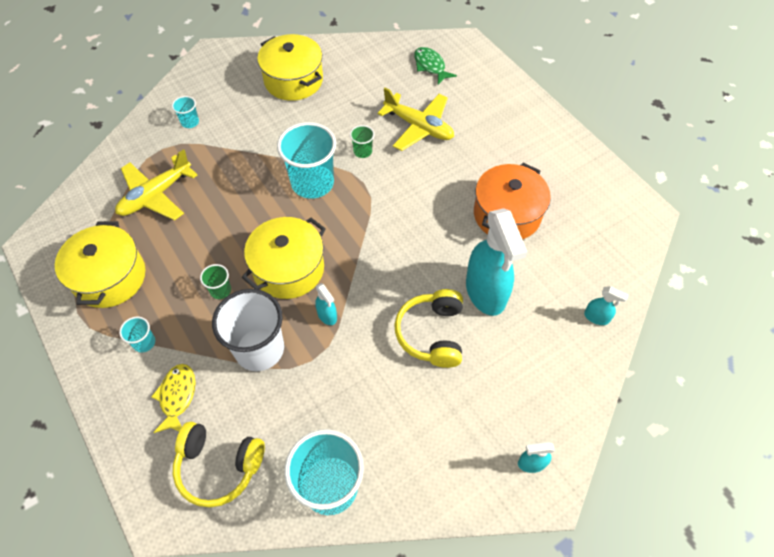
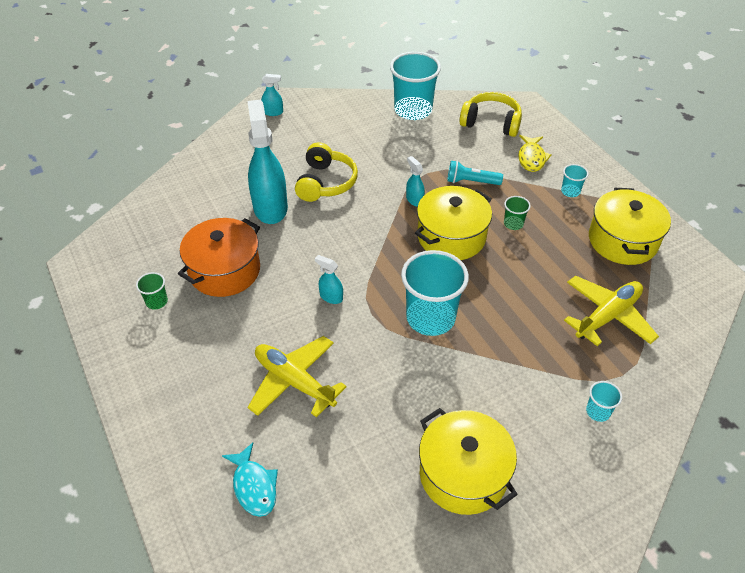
camera: 175 degrees left, 10 degrees down
(259, 349) = (471, 181): white cup -> turquoise flashlight
(362, 151) = (370, 353): green cup -> green cup (157, 302)
(430, 66) = (254, 486): green fish -> turquoise fish
(596, 317) = (182, 185): turquoise spray bottle -> turquoise spray bottle (331, 297)

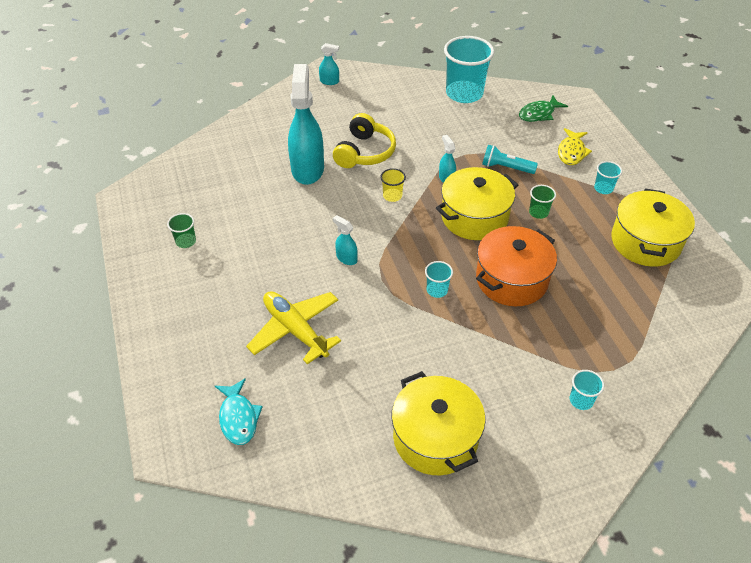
camera: 10 degrees right, 0 degrees up
(224, 271) = (253, 221): orange pot -> orange pot (511, 279)
(364, 225) = (392, 196): none -> yellow cup
(430, 318) = (437, 290): turquoise cup -> turquoise cup, size x0.45
(491, 123) = (539, 114): yellow headphones -> green fish
(607, 316) = (612, 312): yellow plane -> none

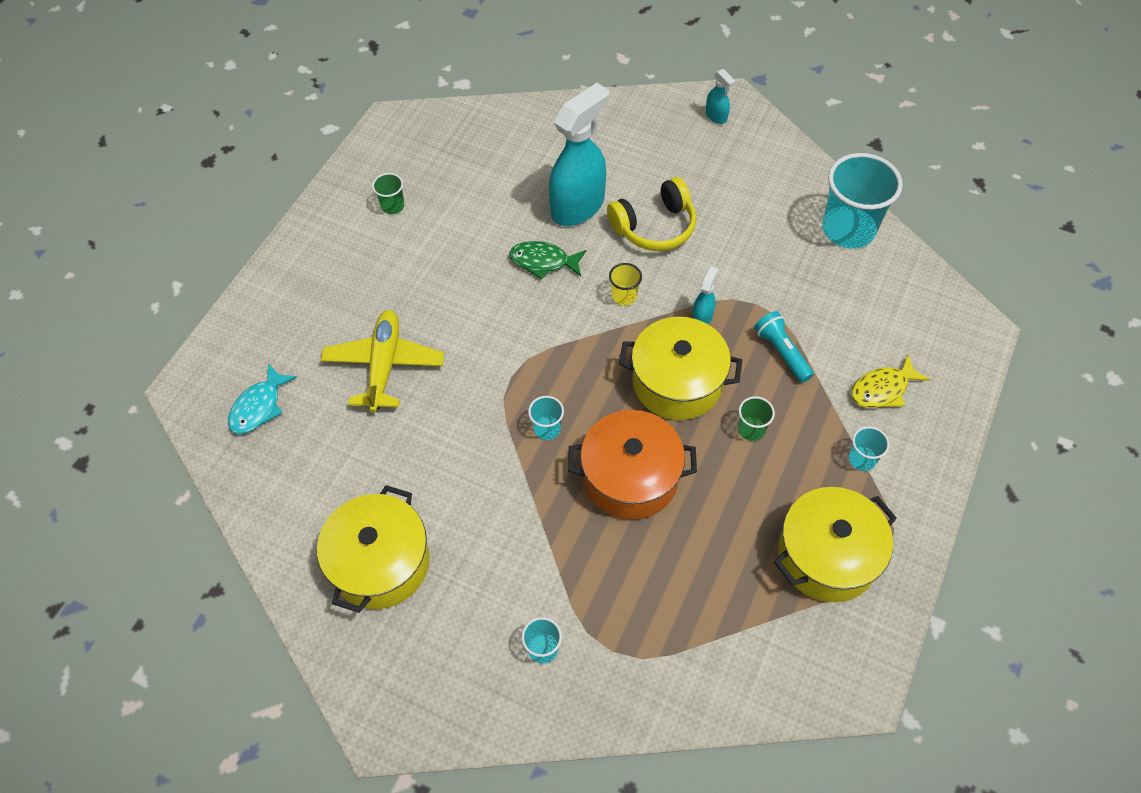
camera: 45 degrees right, 10 degrees up
(346, 258) = (505, 330): turquoise spray bottle -> none
(539, 114) = (905, 315): green fish -> green fish (543, 262)

